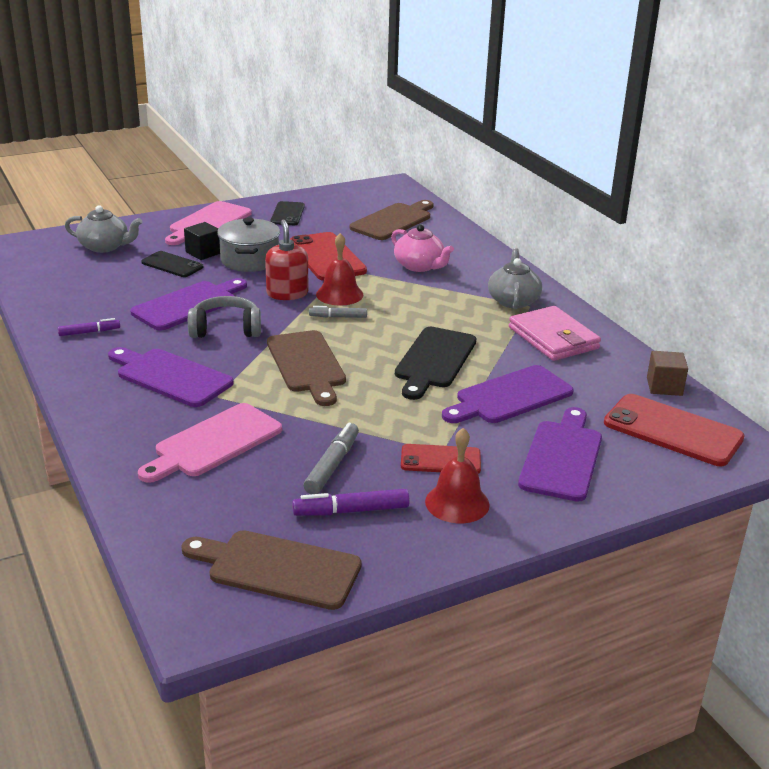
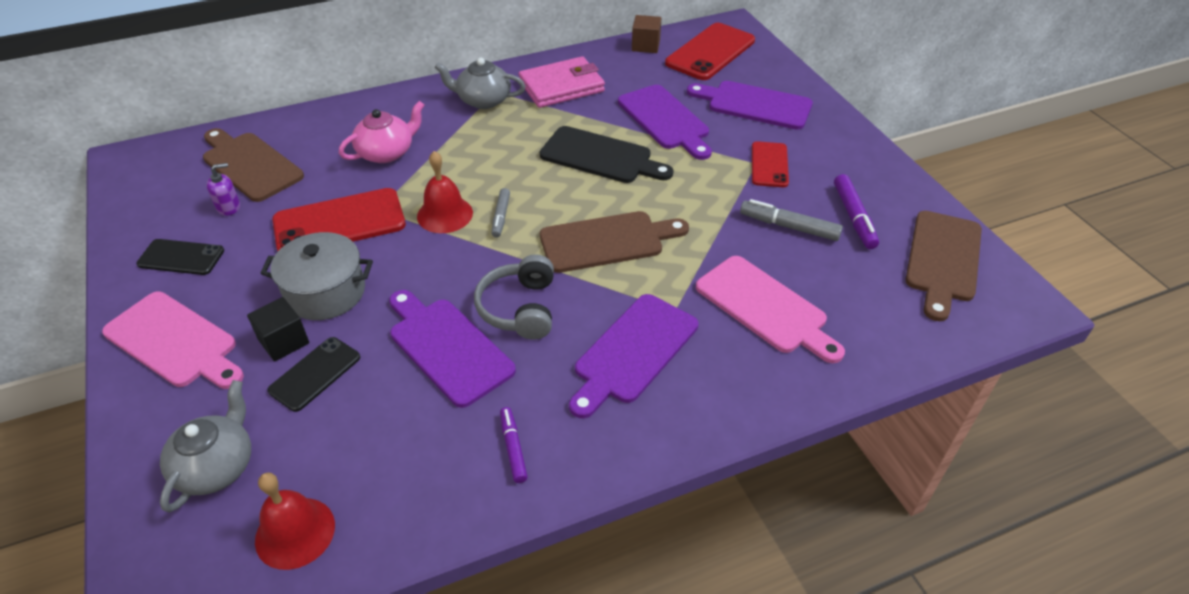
camera: 85 degrees left, 15 degrees up
(287, 293) = (433, 256): red soap dispenser -> none
(342, 220) = (228, 207): none -> purple soap dispenser
(457, 503) = (828, 161): red bell -> red bell (295, 532)

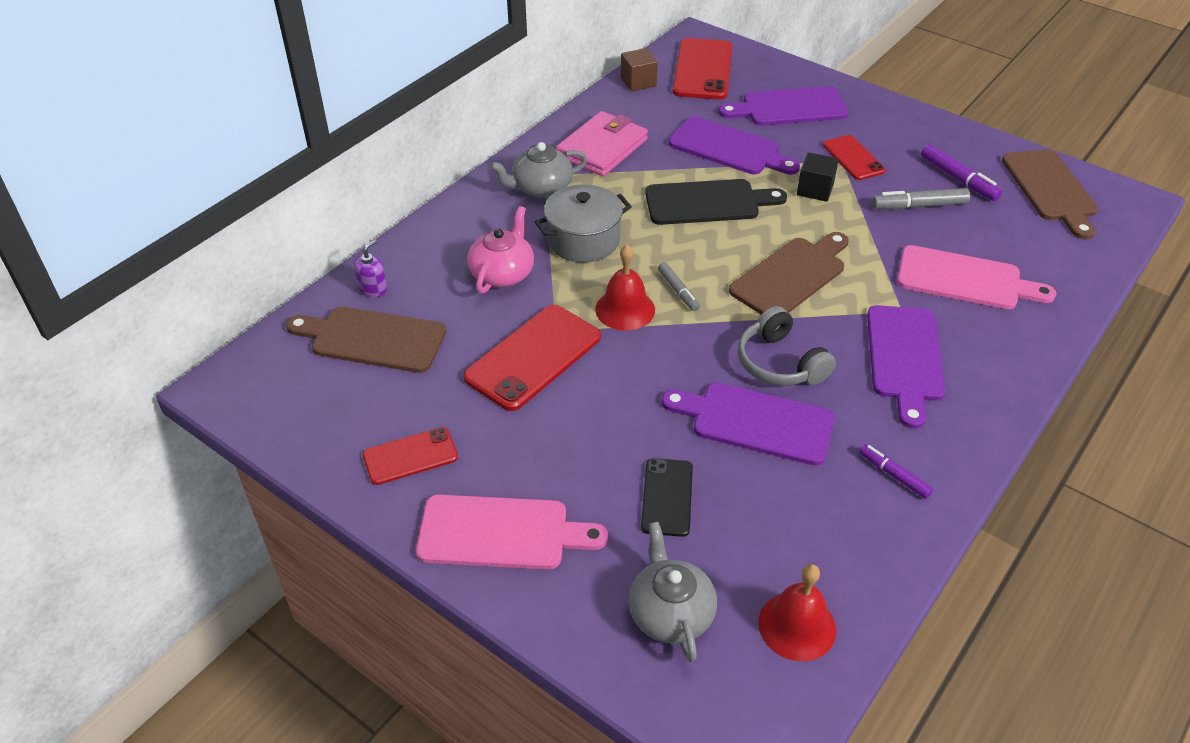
camera: 30 degrees left, 0 degrees up
(181, 257) = (410, 456): black phone -> red phone
(228, 207) = (401, 388): purple soap dispenser -> purple soap dispenser (373, 288)
(283, 341) = (606, 484): black cube -> black cube (815, 189)
(325, 292) = (594, 425): grey pot -> grey pot (583, 240)

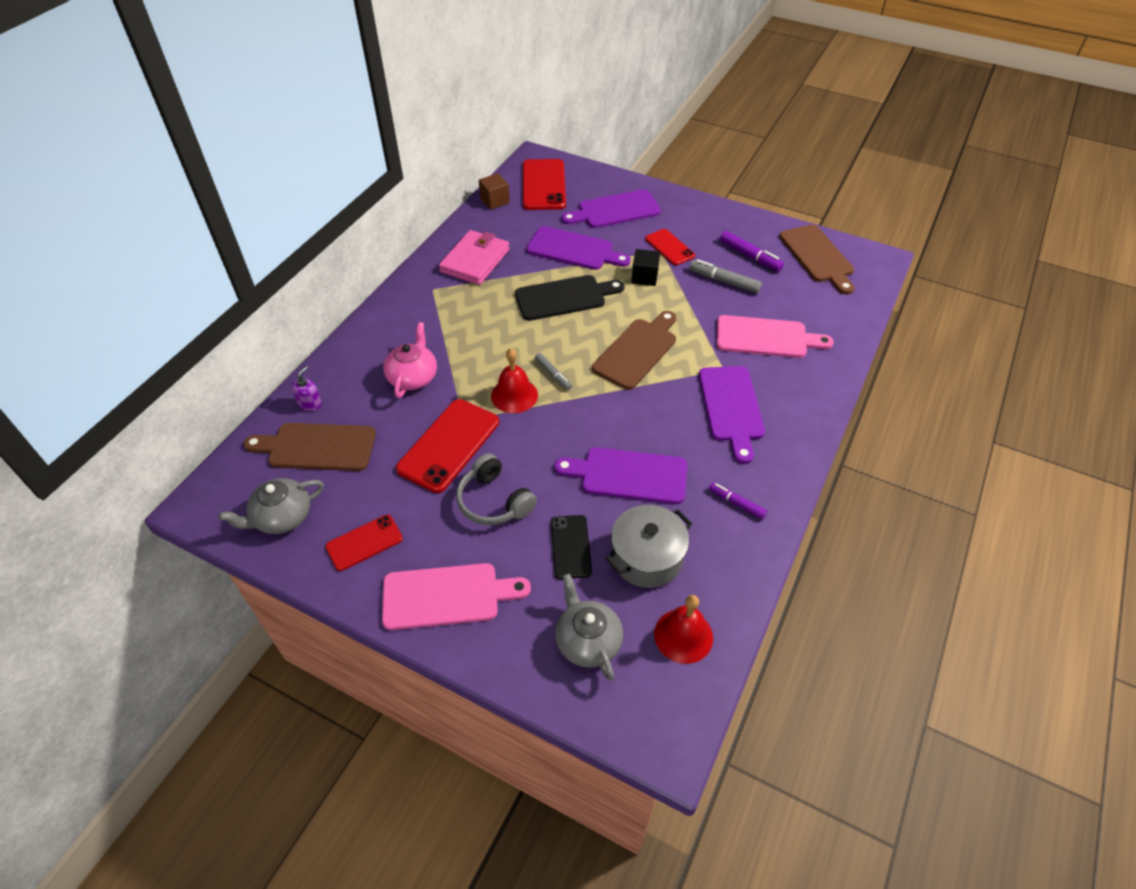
camera: 10 degrees left, 5 degrees up
(541, 187) = (432, 300): grey teapot -> grey teapot (282, 517)
(583, 240) = (472, 341): grey pot -> grey pot (647, 557)
(780, 363) = (639, 424): grey headphones -> grey headphones (494, 501)
(919, 206) = (724, 281): grey marker -> grey marker turned 45 degrees clockwise

